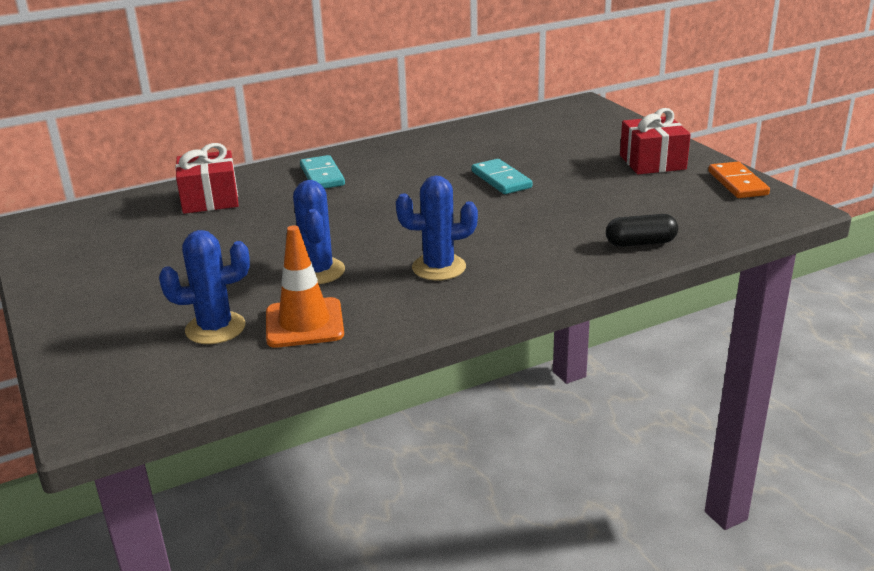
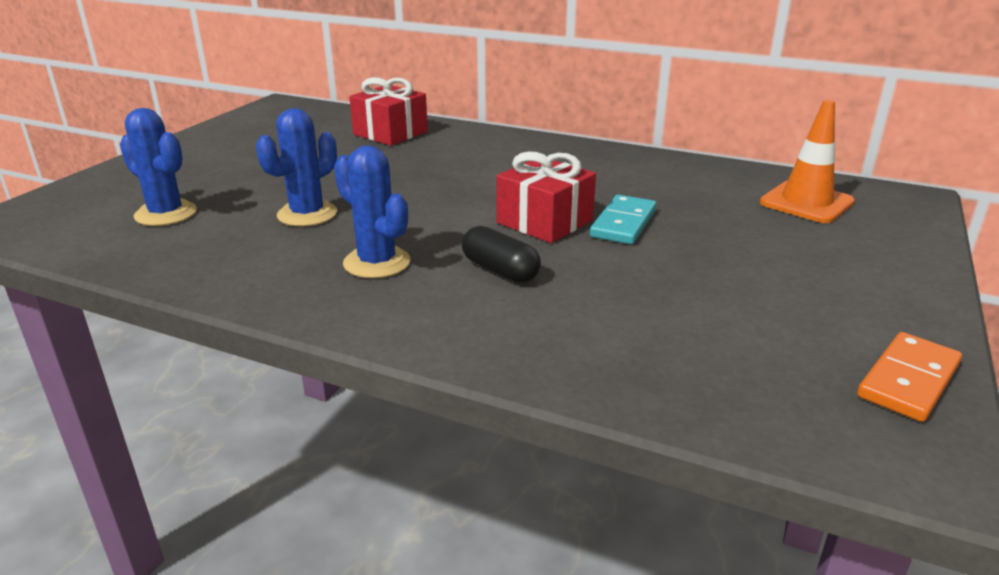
camera: 50 degrees right, 0 degrees up
(304, 323) = (202, 243): orange traffic cone -> orange traffic cone (806, 202)
(322, 176) = (496, 151): turquoise domino -> none
(640, 243) = (595, 362): black capsule -> black capsule (500, 270)
(652, 162) = (841, 292): red gift -> red gift (545, 221)

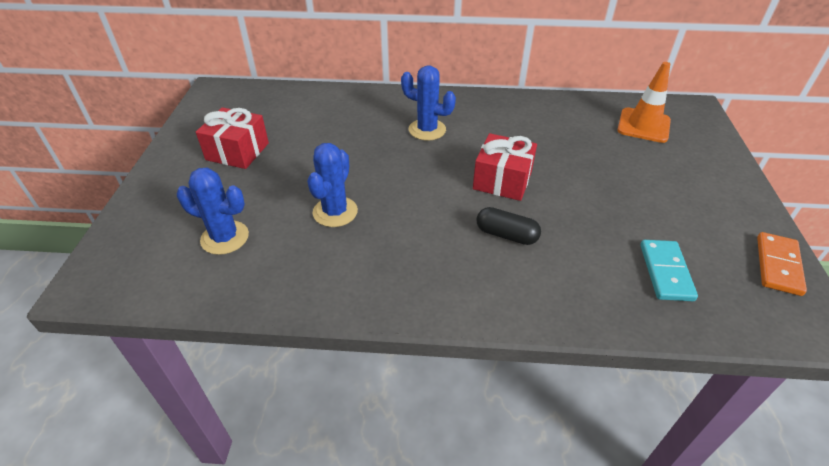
camera: 20 degrees left, 15 degrees up
(377, 263) = (422, 249): blue cactus -> blue cactus (427, 130)
(390, 133) = (330, 109): red gift -> red gift (237, 151)
(623, 223) = (551, 170): turquoise domino -> turquoise domino (665, 272)

